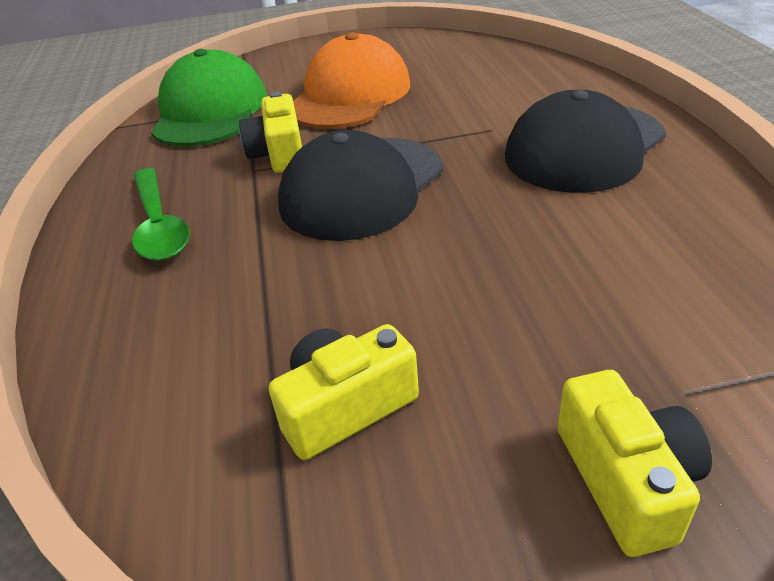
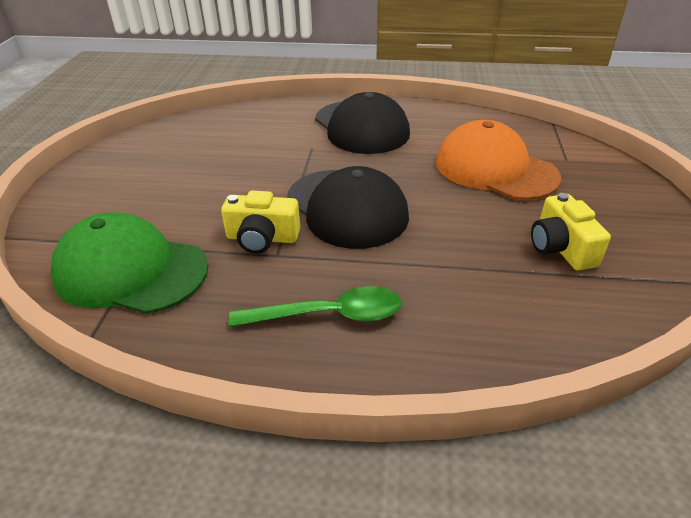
camera: 75 degrees left, 0 degrees up
(350, 95) = (194, 190): orange cap -> orange cap (495, 169)
(626, 479) = (612, 184): yellow camera -> none

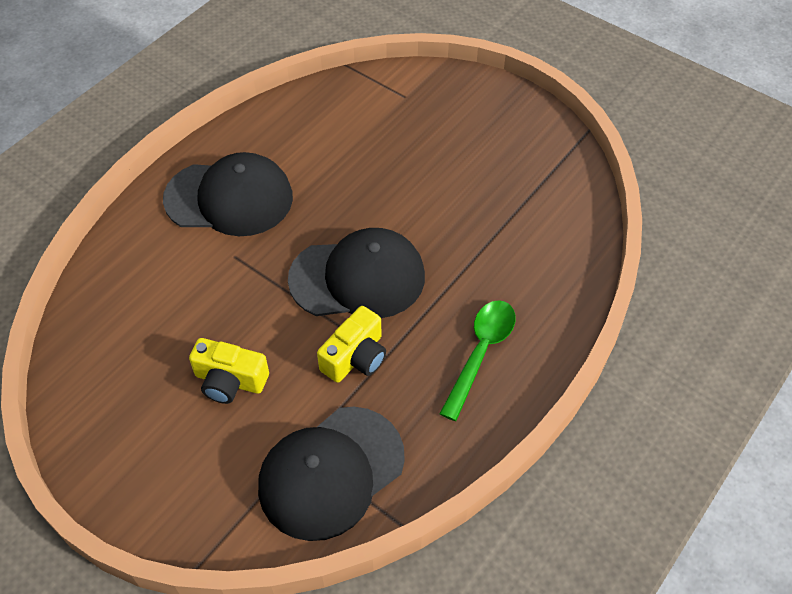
camera: 60 degrees left, 15 degrees up
(131, 271) = (331, 472): green cap -> black cap
(495, 169) = (382, 149): orange cap -> none
(561, 248) = (504, 178): yellow camera -> yellow camera (230, 381)

